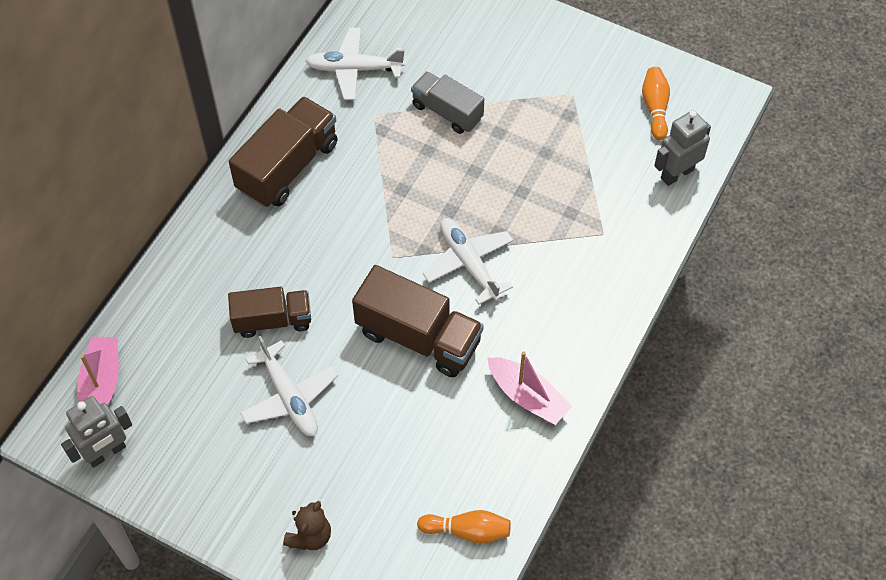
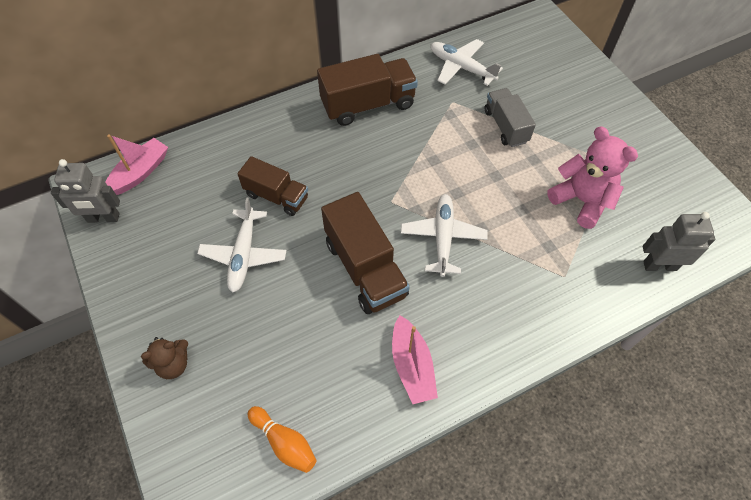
camera: 35 degrees right, 0 degrees up
(570, 150) = (581, 201): none -> pink teddy bear
(655, 108) = (673, 206): orange bowling pin -> none

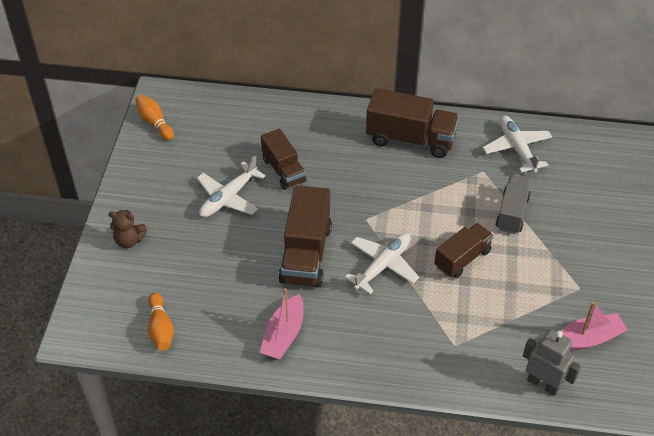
camera: 35 degrees right, 10 degrees down
(103, 218) = (154, 122): grey robot -> orange bowling pin
(140, 173) = (201, 104): pink boat -> pink boat (587, 339)
(502, 190) = (462, 259): none -> brown truck
(581, 201) = (523, 302): pink teddy bear -> none

